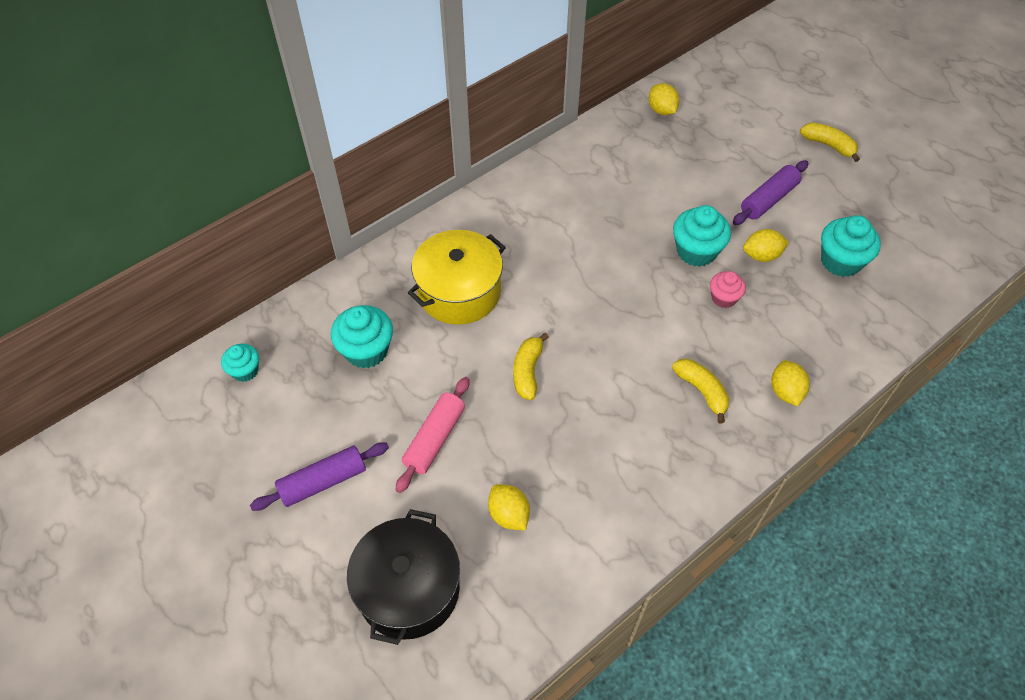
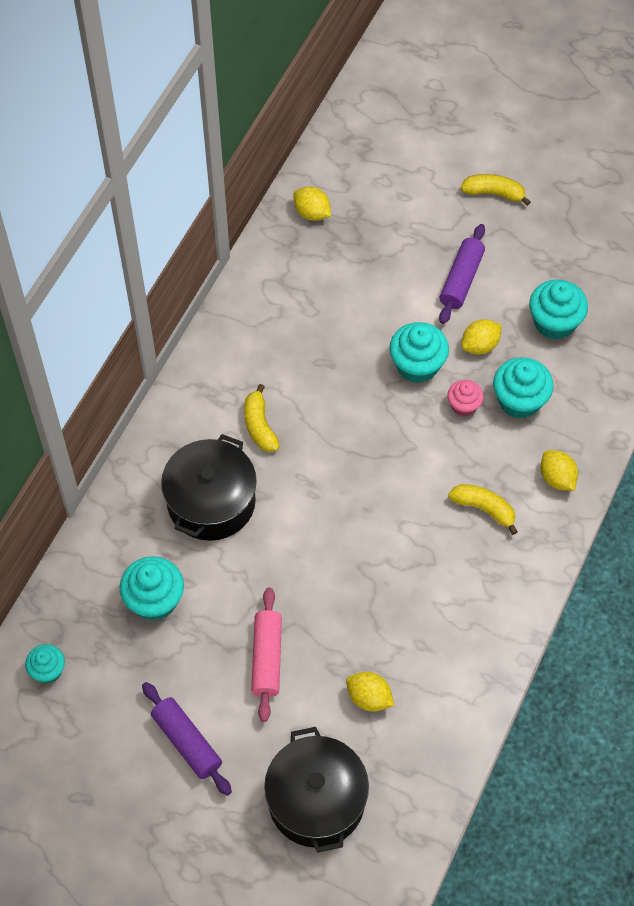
camera: 25 degrees left, 5 degrees up
(323, 481) = (187, 742): purple rolling pin -> purple rolling pin turned 75 degrees counterclockwise
(459, 292) = (211, 502): yellow pot -> black pot
(527, 371) = (318, 556): yellow banana -> yellow banana (259, 426)
(778, 313) = (519, 401): none -> turquoise cupcake

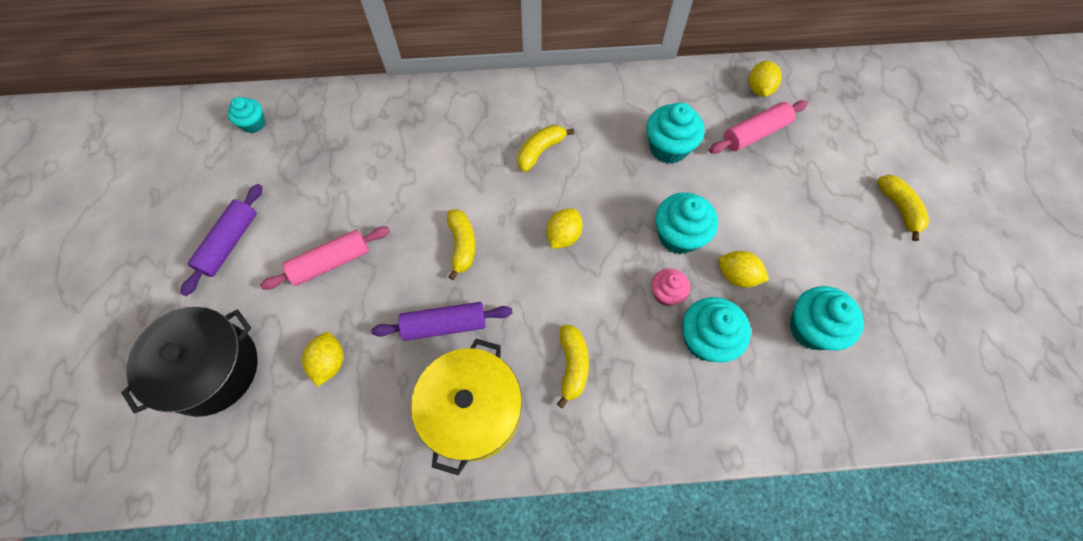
camera: 60 degrees right, 5 degrees up
(154, 600) = (345, 159): turquoise cupcake -> turquoise cupcake (668, 147)
(211, 502) = (452, 153): black pot -> none
(319, 539) = (462, 245): none -> yellow banana
(355, 246) = (755, 133): none -> pink rolling pin
(461, 280) = (790, 227): purple rolling pin -> purple rolling pin (444, 325)
(479, 602) = (472, 410): none -> yellow pot
(557, 478) = (647, 417): yellow lemon -> yellow lemon (563, 236)

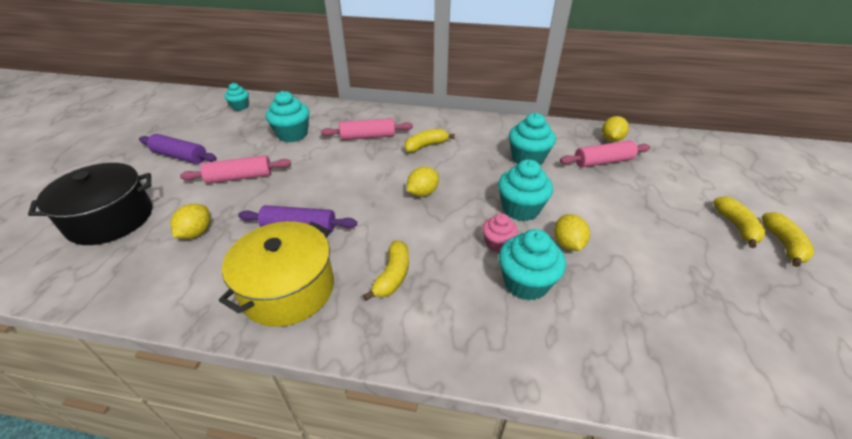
camera: 15 degrees right, 25 degrees down
(229, 243) = (180, 156): purple rolling pin -> purple rolling pin turned 75 degrees clockwise
(460, 149) = (368, 137): none -> pink rolling pin
(462, 245) = (340, 185): yellow banana -> yellow banana (783, 244)
(737, 276) = (567, 244): yellow lemon -> yellow lemon turned 45 degrees clockwise
(811, 328) = (637, 296): turquoise cupcake -> turquoise cupcake (292, 134)

